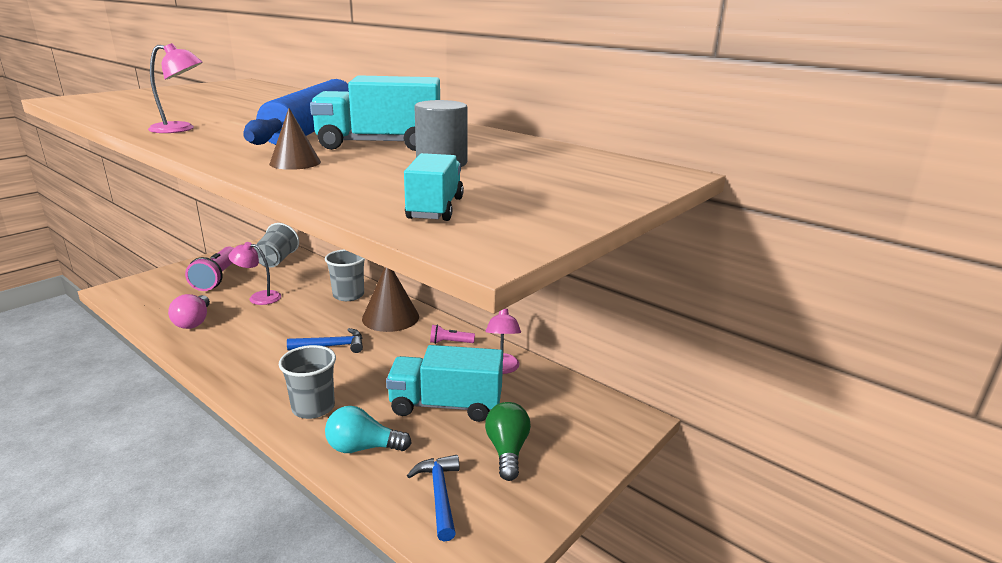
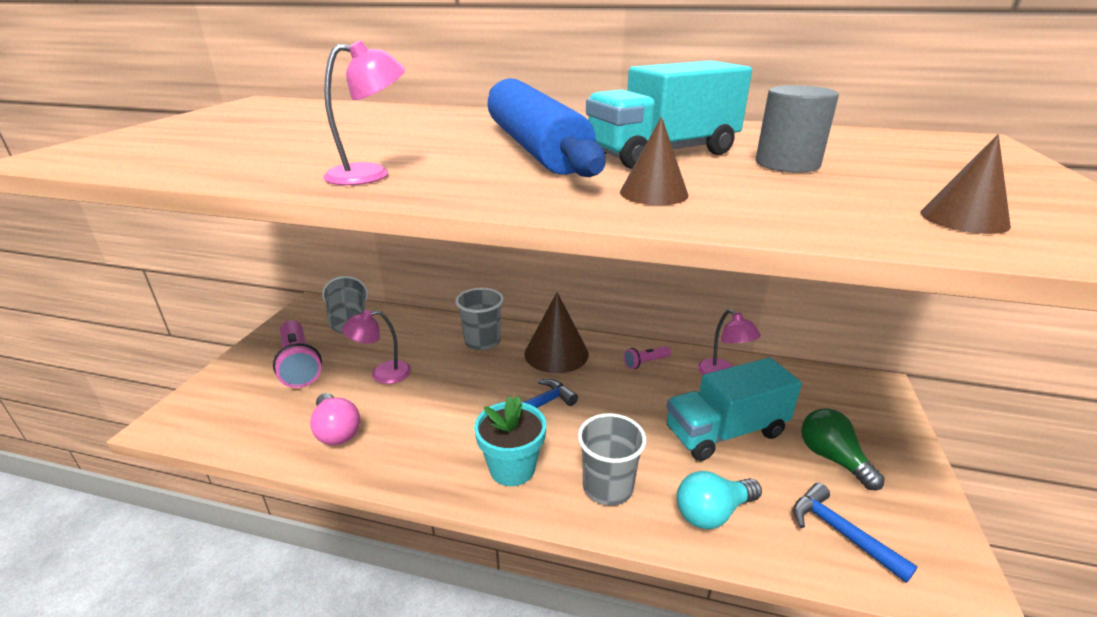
camera: 25 degrees left, 5 degrees up
(268, 376) = (512, 468): none -> turquoise flower pot
(435, 208) = (964, 219): turquoise truck -> brown cone

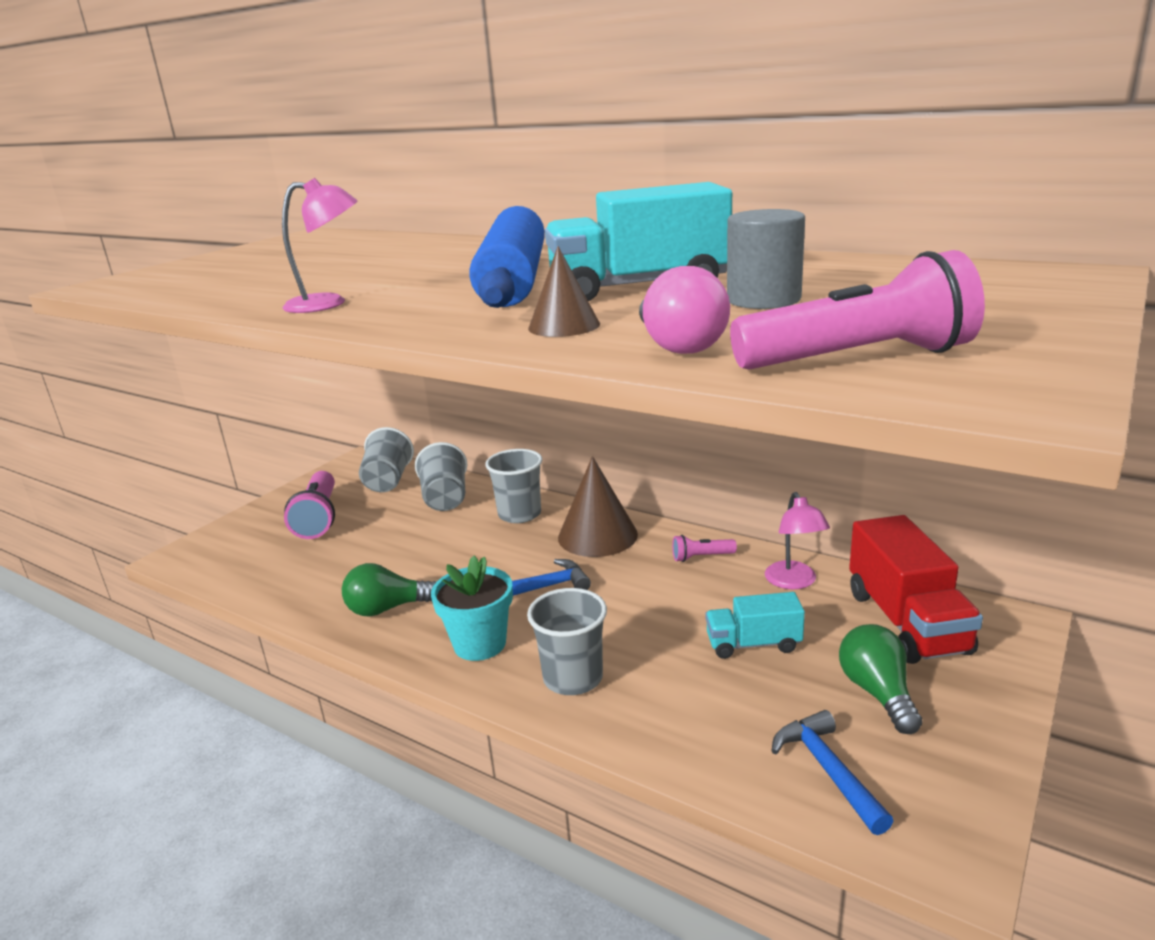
camera: 20 degrees right, 5 degrees down
(336, 431) = (324, 584): pink light bulb -> pink light bulb (678, 345)
(382, 374) = (395, 536): pink lamp -> none
(410, 334) = (445, 499): none -> grey cup
(411, 447) = (388, 608): none -> green light bulb
(712, 512) = (679, 722): turquoise light bulb -> none
(725, 432) = (753, 644): turquoise truck -> turquoise truck, size x0.59
(814, 397) = (906, 622): none -> red truck
(964, 219) = (860, 359): brown cone -> pink flashlight

